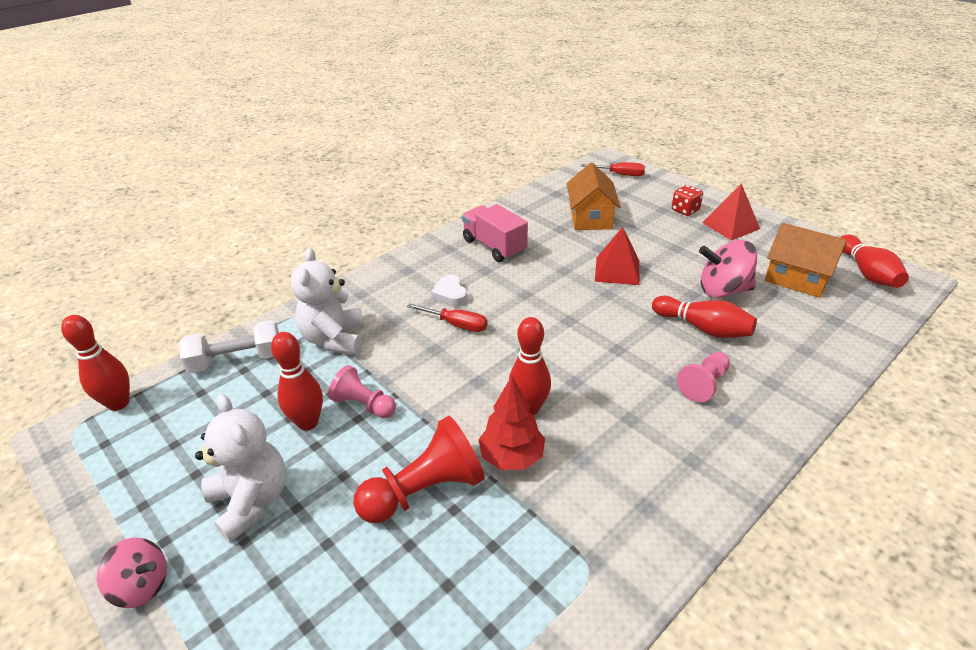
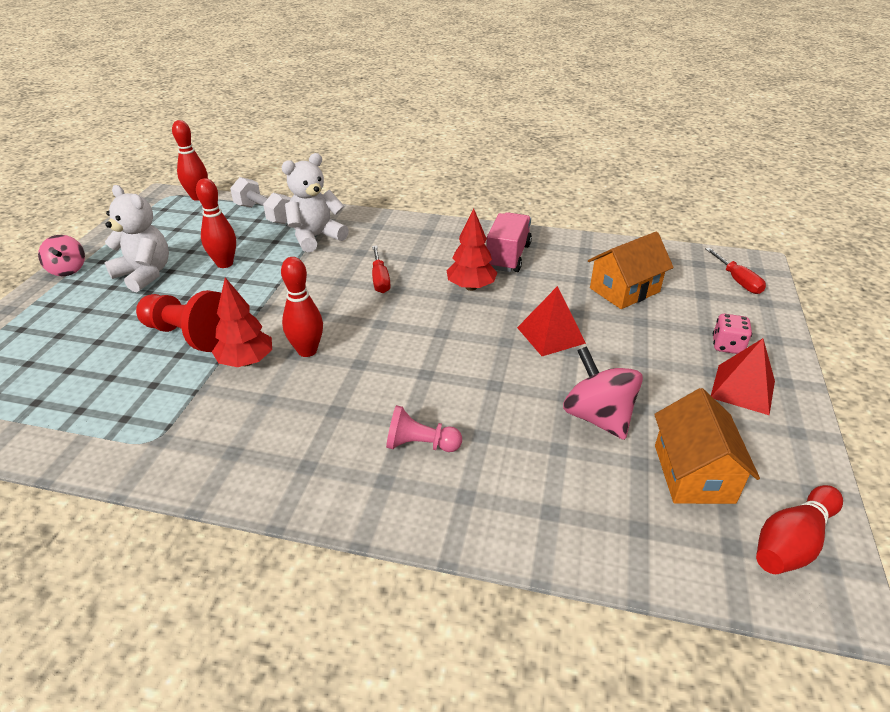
camera: 55 degrees right, 0 degrees up
(251, 501) = (145, 274): white teddy bear -> white teddy bear turned 75 degrees counterclockwise
(364, 405) = (257, 277): pink pawn -> none
(450, 294) = (416, 262): white heart -> none
(519, 281) = (471, 287): none -> red tree
(685, 210) = (727, 346): red dice -> pink dice
(703, 328) = (512, 420): red bowling pin -> none

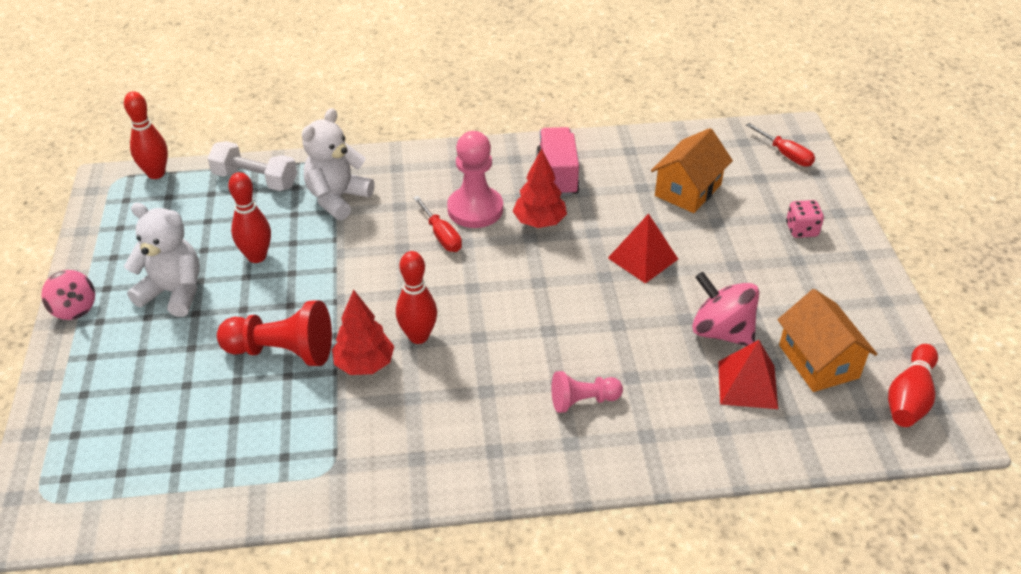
camera: 20 degrees left, 5 degrees up
(421, 266) = (475, 209): none -> pink pawn
(743, 389) = (829, 271): red pyramid -> red pyramid (747, 384)

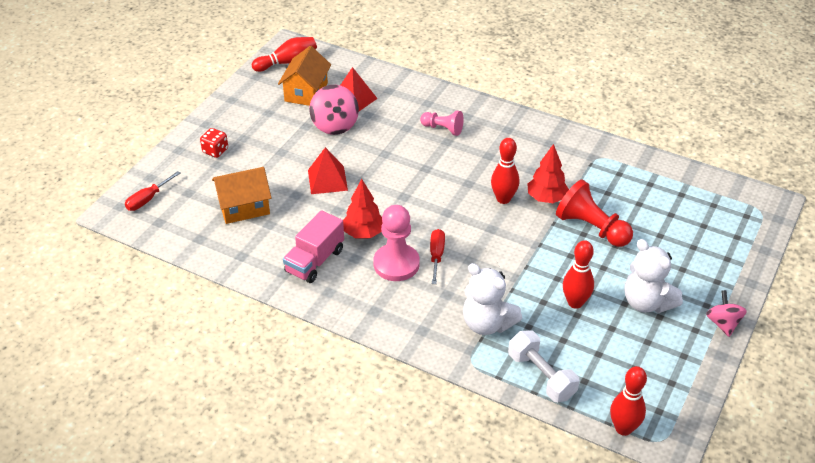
camera: 145 degrees left, 0 degrees up
(337, 198) = (487, 324): white teddy bear -> white teddy bear turned 60 degrees clockwise
(785, 154) = (148, 199): red screwdriver -> red screwdriver turned 135 degrees counterclockwise
(801, 230) = (215, 151): pink dice -> red dice

